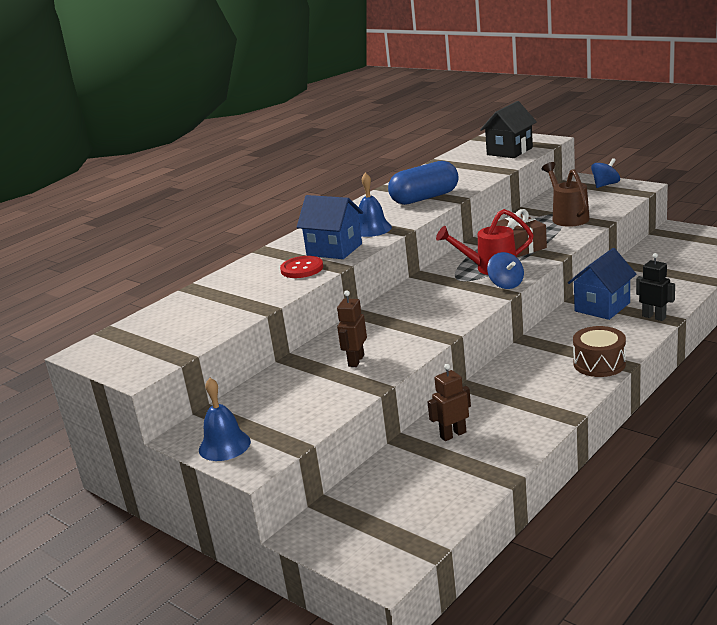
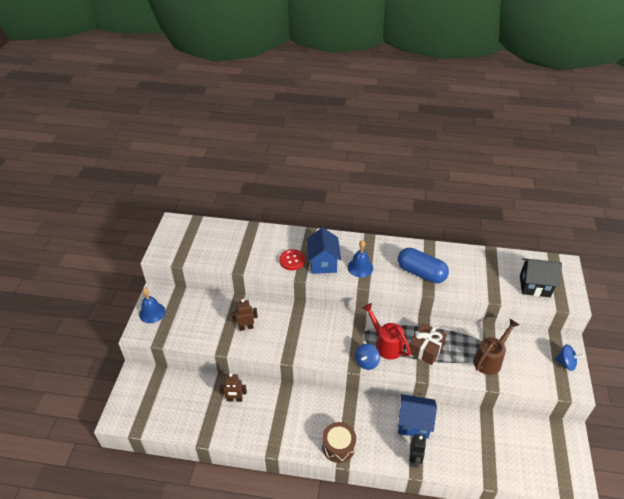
camera: 55 degrees right, 20 degrees up
(453, 434) = (234, 399): brown robot -> brown robot turned 150 degrees clockwise

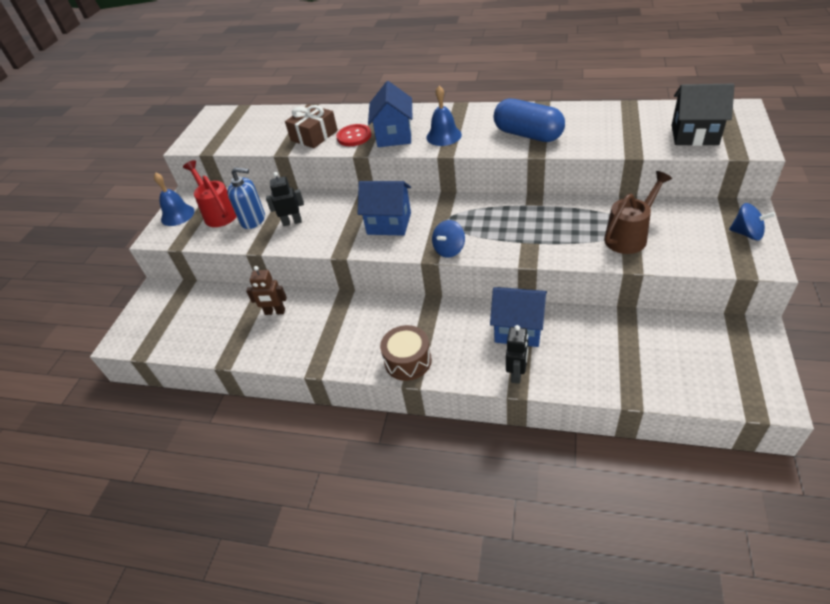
camera: 10 degrees right, 0 degrees up
(215, 323) = (253, 220): none -> blue soap dispenser
(246, 327) = (292, 222): brown robot -> black robot
(320, 334) = (389, 223): none -> blue house
(386, 344) = (478, 228): red watering can -> red watering can (218, 213)
(425, 348) = (535, 229): brown gift -> brown gift (314, 135)

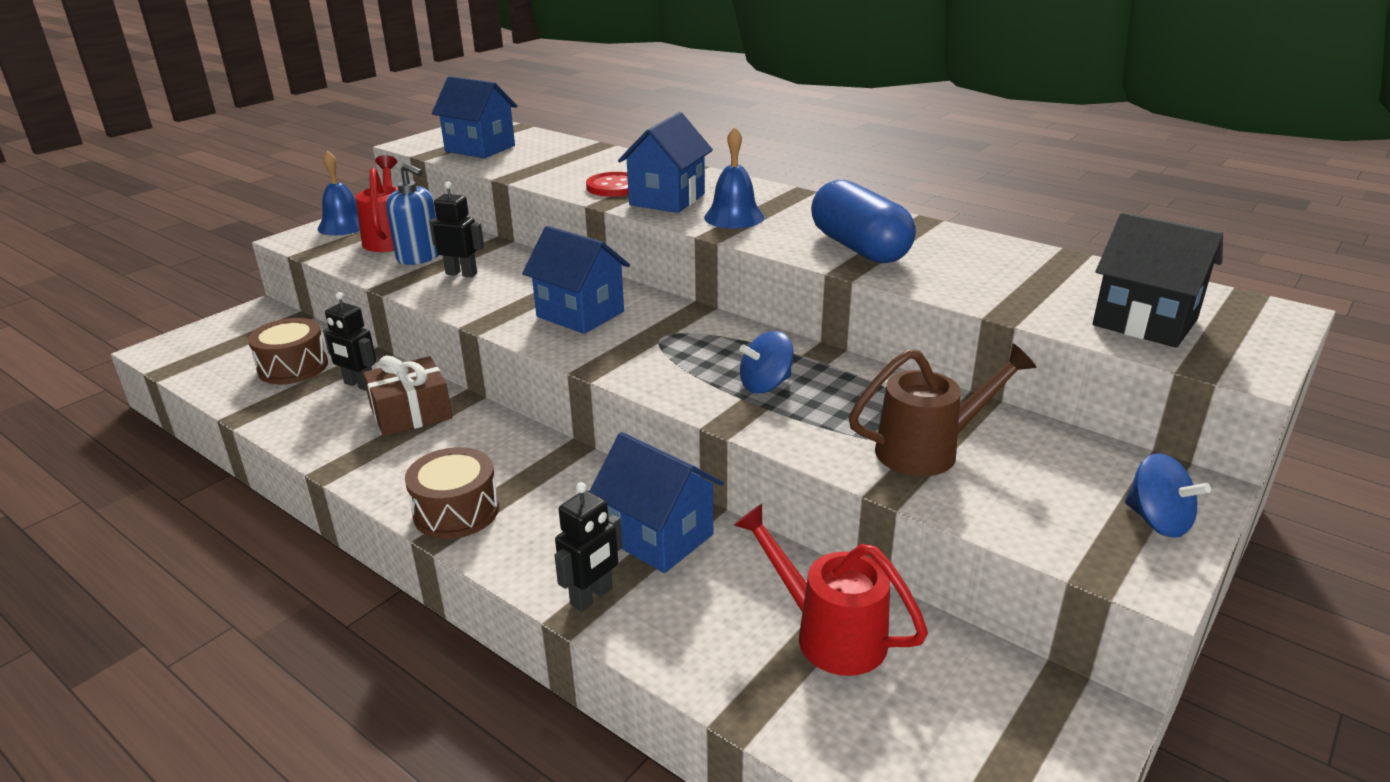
camera: 20 degrees right, 15 degrees down
(222, 317) = (293, 367): none -> brown drum
(238, 134) = (480, 148): none -> blue house
(275, 312) = (359, 385): brown robot -> black robot
(314, 135) = (566, 173): brown gift -> brown gift (411, 413)
(449, 249) = (625, 371): blue spinning top -> blue spinning top (765, 385)
(632, 342) = (829, 634): none -> red watering can

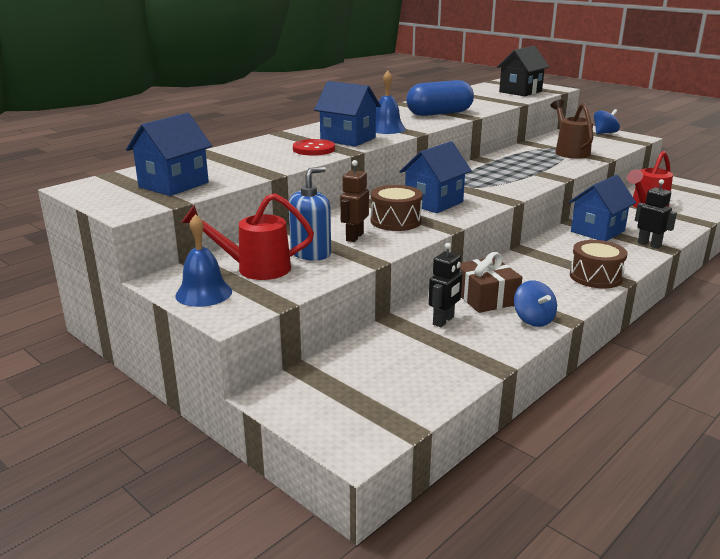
camera: 85 degrees left, 5 degrees down
(293, 367) = (410, 355): brown drum -> brown drum (396, 221)
(461, 273) = (354, 237): black robot -> brown robot
(765, 385) = (519, 170): blue spinning top -> blue spinning top (533, 320)

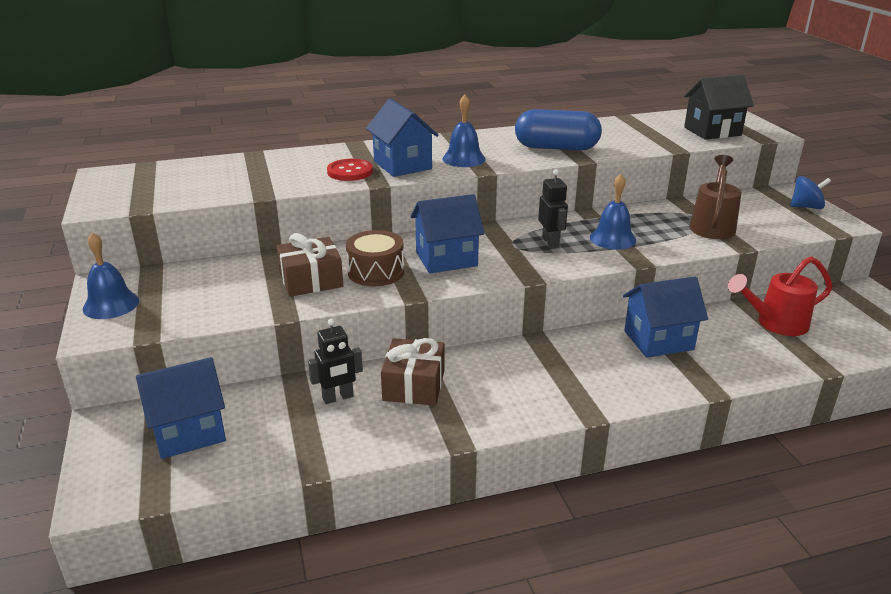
camera: 30 degrees right, 5 degrees up
(173, 185) = (170, 188): blue house -> blue house (189, 432)
(255, 268) = (182, 291): red watering can -> none
(311, 253) = (248, 288): blue soap dispenser -> none
(354, 237) = (311, 280): brown robot -> brown gift
(523, 169) = (612, 238): none -> blue bell
(533, 320) = (424, 429): blue spinning top -> none
(595, 277) = (567, 400): brown drum -> none
(649, 244) = (698, 378): black robot -> black robot (550, 242)

